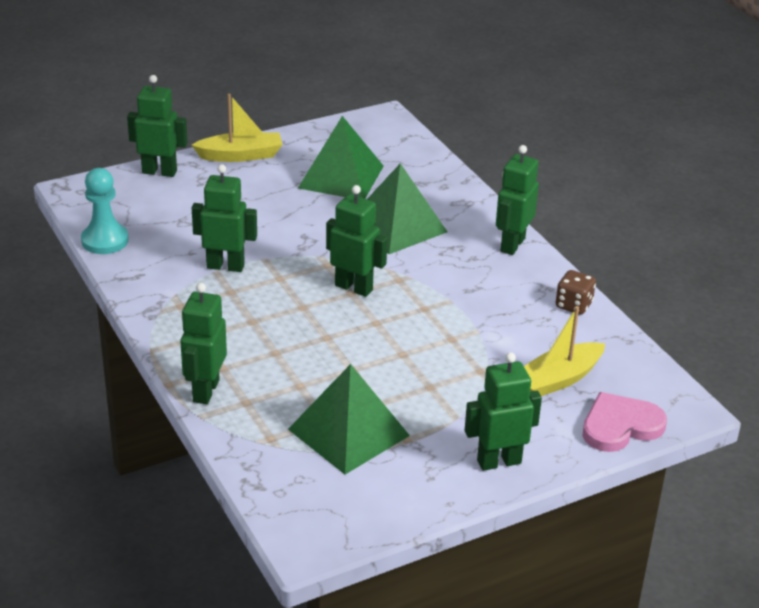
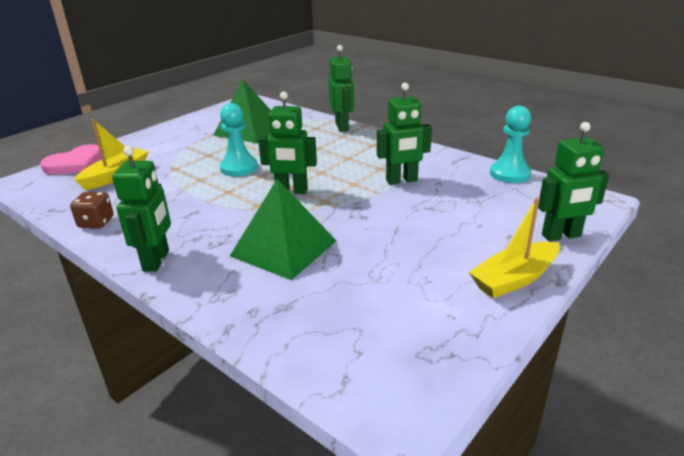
camera: 160 degrees right, 5 degrees down
(341, 177) = (380, 286): green pyramid -> none
(397, 345) = (239, 168): none -> turquoise pawn
(498, 461) = (157, 136): green robot -> none

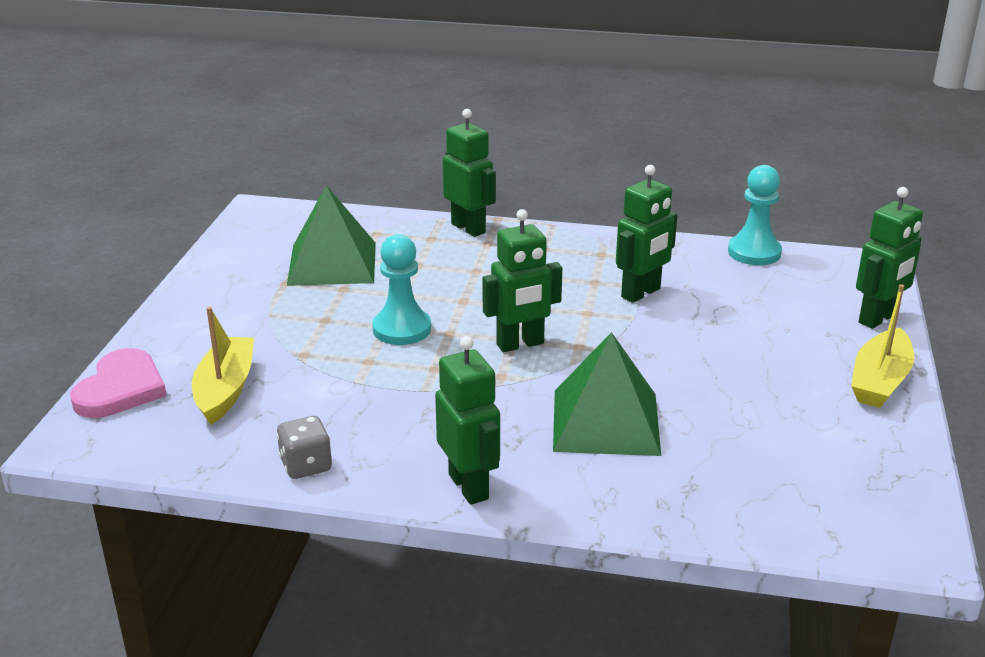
camera: 30 degrees left, 0 degrees up
(96, 222) = (306, 465): brown dice -> grey dice

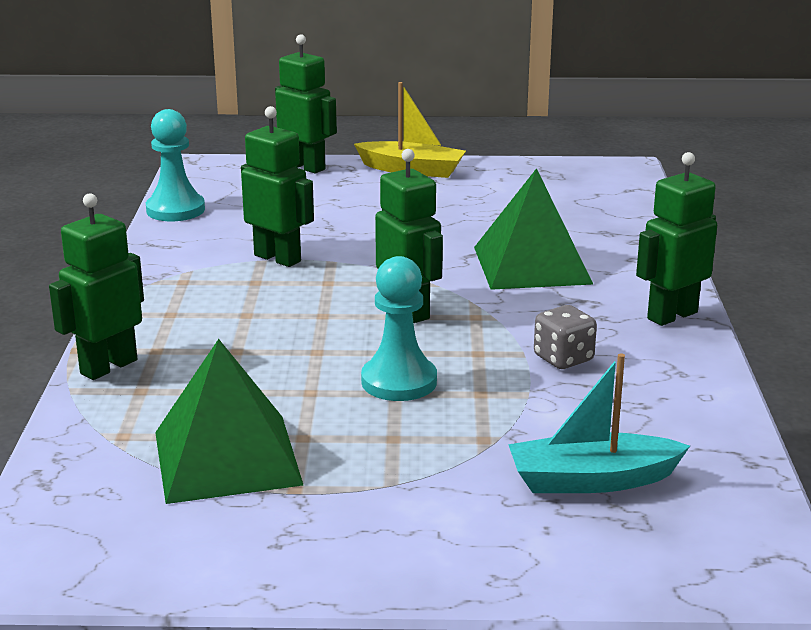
camera: 100 degrees left, 5 degrees down
(121, 389) = (636, 567): pink heart -> none
(225, 390) = (592, 480): yellow boat -> turquoise boat
(306, 465) = (700, 400): grey dice -> grey dice (563, 358)

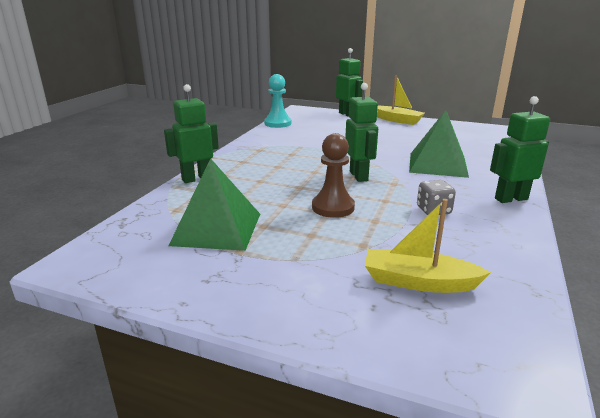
camera: 20 degrees right, 0 degrees up
(278, 258) = (309, 146): green robot -> none
(399, 381) = (333, 207): turquoise pawn -> brown pawn
(592, 480) = (418, 282): turquoise boat -> yellow boat

